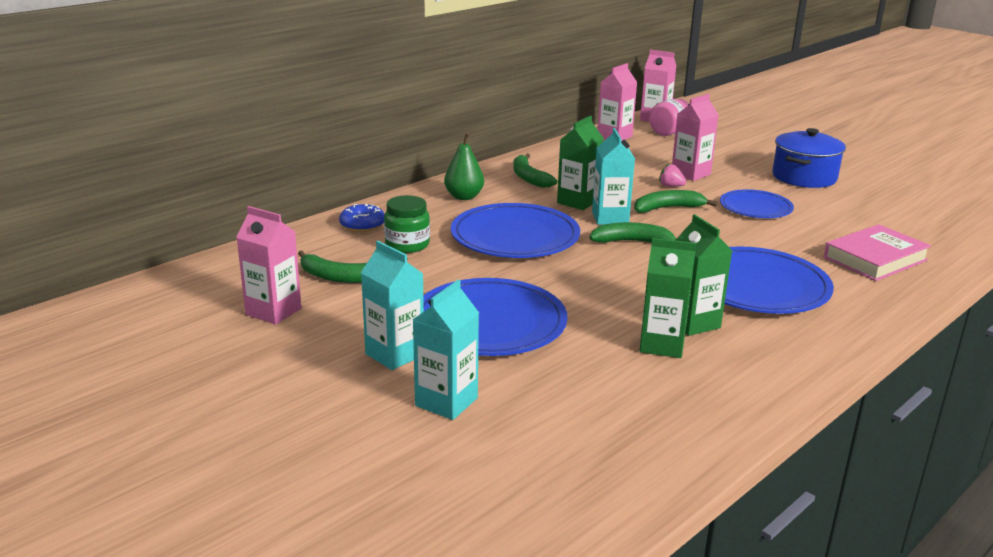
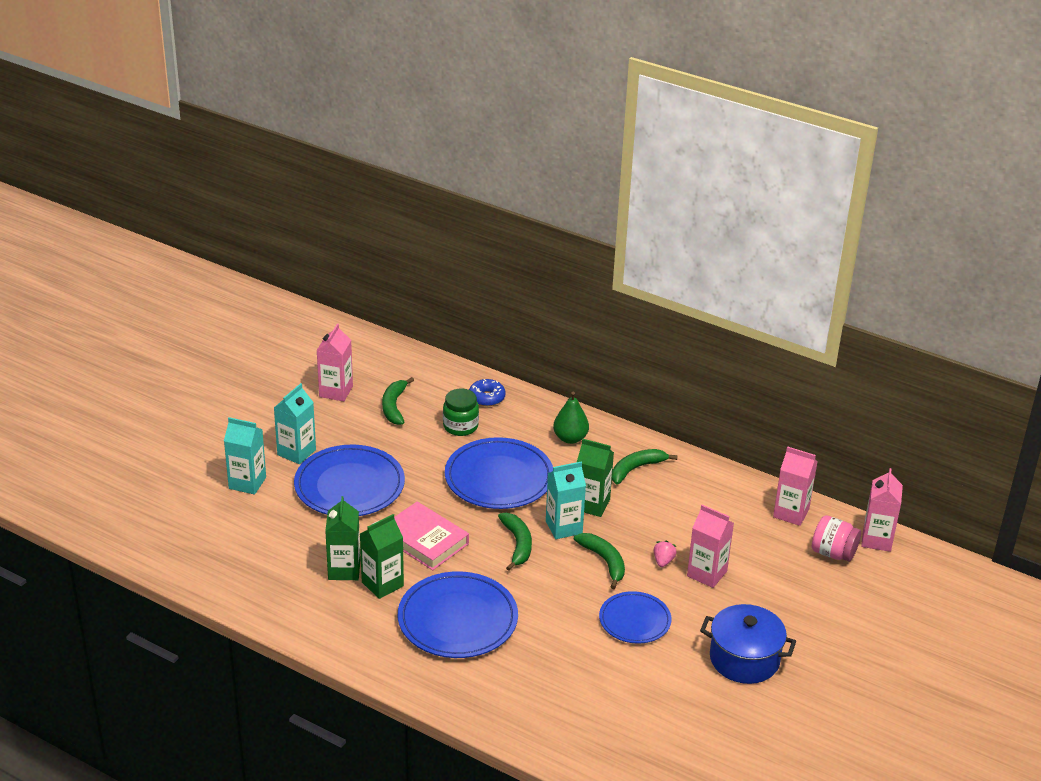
camera: 75 degrees right, 10 degrees up
(875, 259) = (546, 698): pink book -> pink book (425, 540)

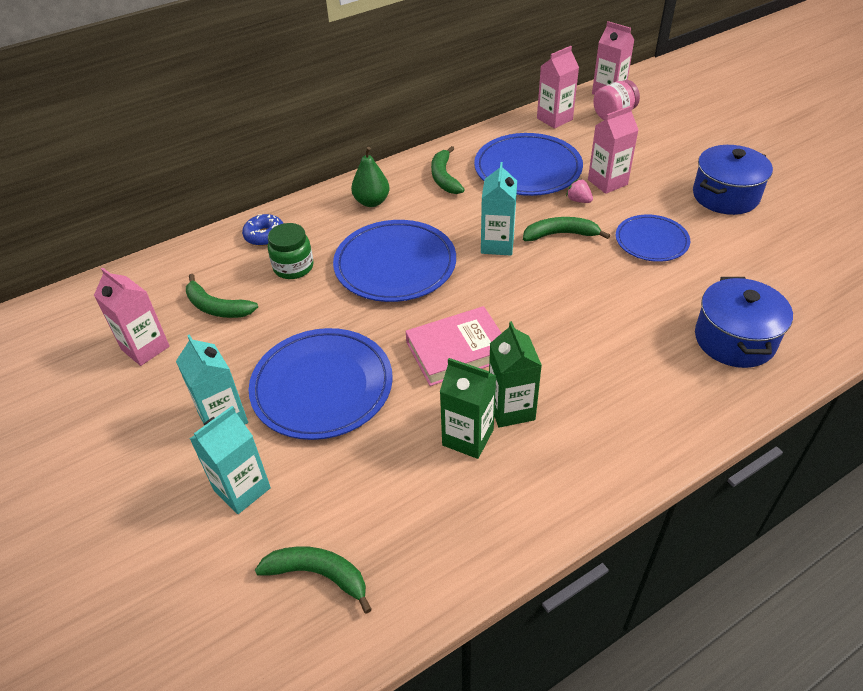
camera: 60 degrees left, 10 degrees up
(457, 619) = (599, 363): blue plate -> blue plate (527, 169)
(517, 544) = (504, 283): green banana -> green banana (319, 575)
(534, 694) = (734, 339): none -> blue pot
(592, 505) = (476, 217): green carton -> none

